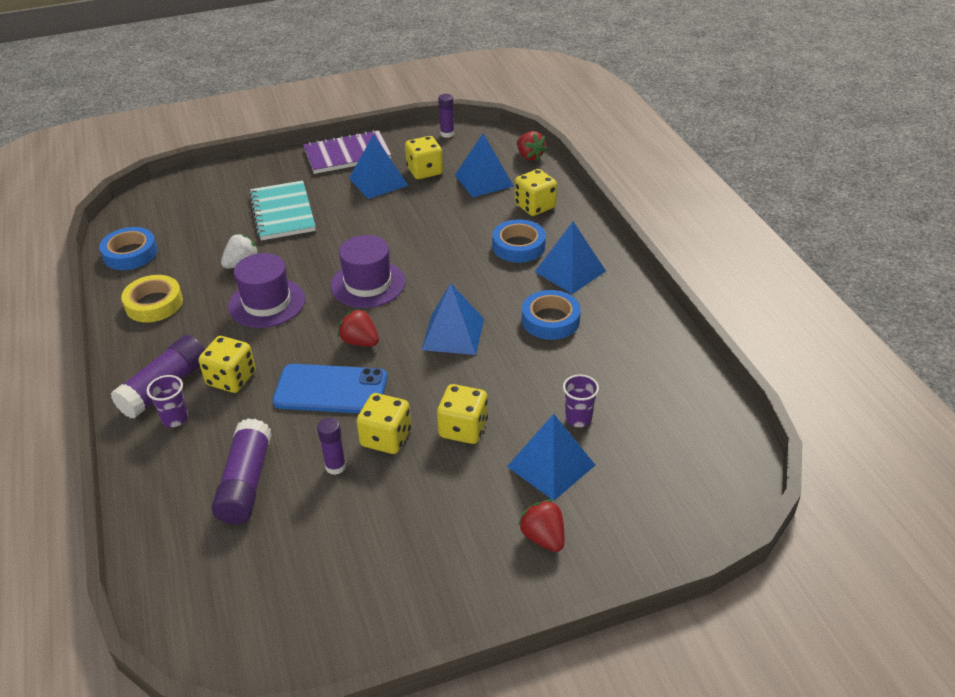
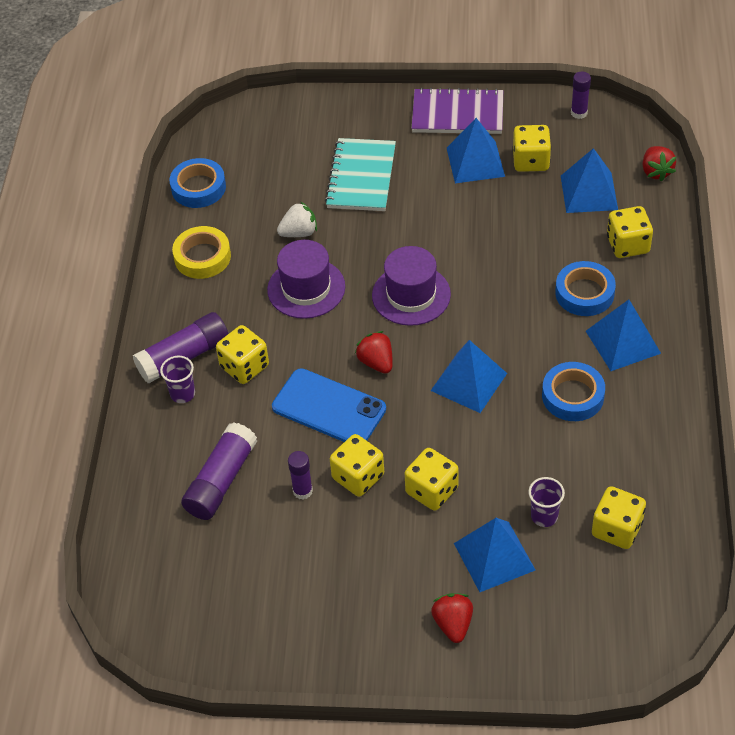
camera: 25 degrees right, 10 degrees up
(648, 409) = (616, 529): none -> yellow dice

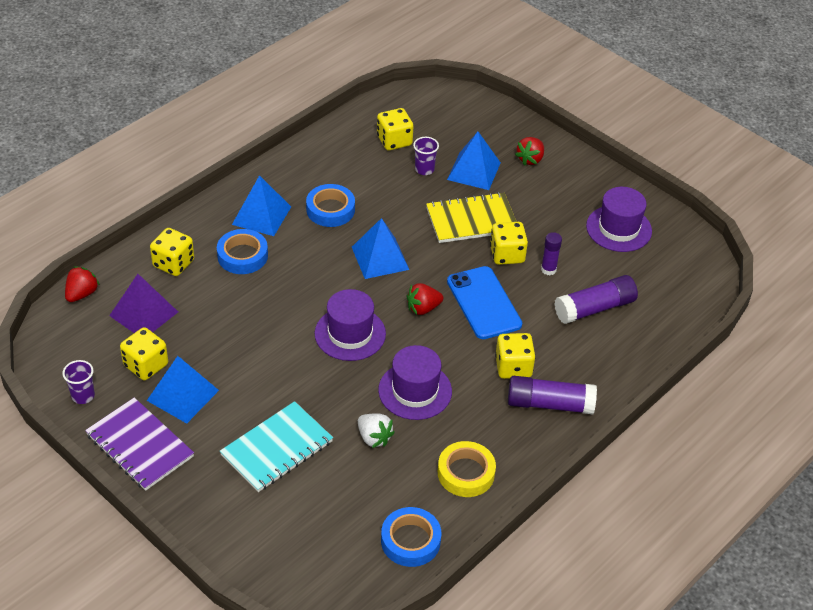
camera: 145 degrees left, 5 degrees down
(182, 394) = (573, 379): purple cup -> purple cup (83, 396)
(275, 600) = (618, 228): none -> purple hat
(299, 232) = (374, 438): white strawberry -> white strawberry turned 150 degrees counterclockwise
(376, 362) = (423, 308): red strawberry -> red strawberry turned 60 degrees clockwise
(432, 490) = (471, 220): yellow dice -> yellow notebook
(579, 113) = (59, 375): purple glue stick -> none
(589, 192) = (144, 313): blue pyramid -> purple pyramid

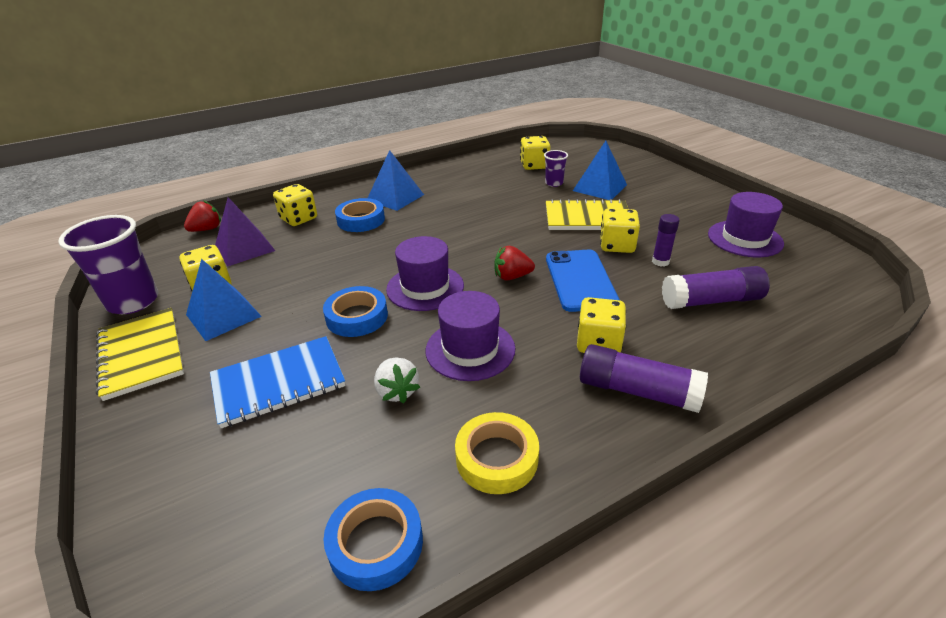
camera: 20 degrees right, 10 degrees down
(83, 396) = (133, 302): purple cup -> purple cup, size x2.00
(140, 446) = (141, 354): purple notebook -> yellow notebook
(277, 448) = (278, 383): turquoise notebook -> blue notebook
(330, 210) = (457, 199): blue tape -> blue tape (357, 317)
(380, 258) = (486, 234): blue pyramid -> none
(530, 159) = (656, 185): red strawberry -> none

